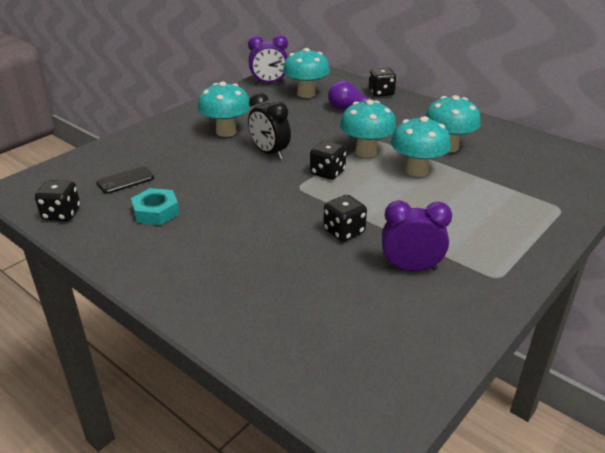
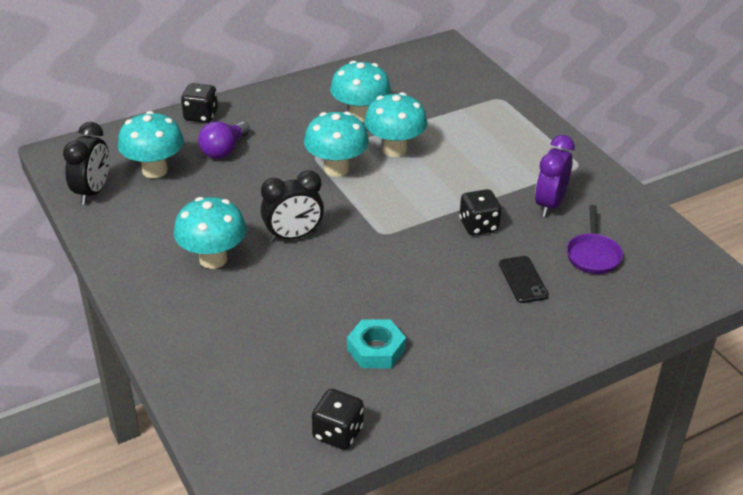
camera: 70 degrees left, 5 degrees up
(125, 180) = (287, 367): black phone -> black phone (523, 280)
(269, 83) = (93, 192): purple clock -> black clock
(327, 173) = (364, 206): black dice -> none
(348, 310) = (593, 255): none -> purple pan

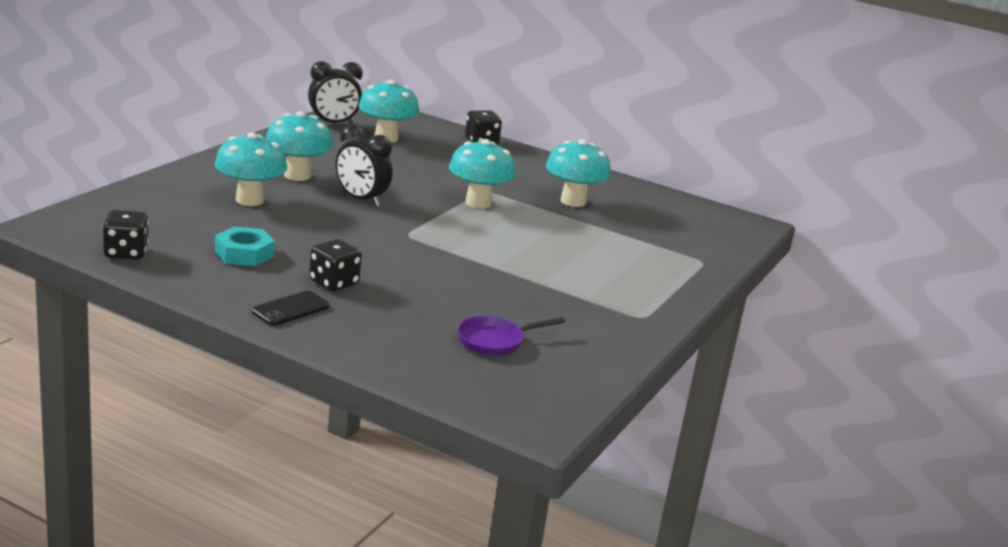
camera: 55 degrees right, 15 degrees down
(224, 150) = (445, 157): purple light bulb -> none
(394, 149) = (541, 223): turquoise mushroom -> turquoise mushroom (250, 200)
(478, 226) = (472, 276): black dice -> black dice (334, 283)
(523, 280) = (412, 308): black phone -> black phone (291, 309)
(549, 204) = (552, 308): purple clock -> none

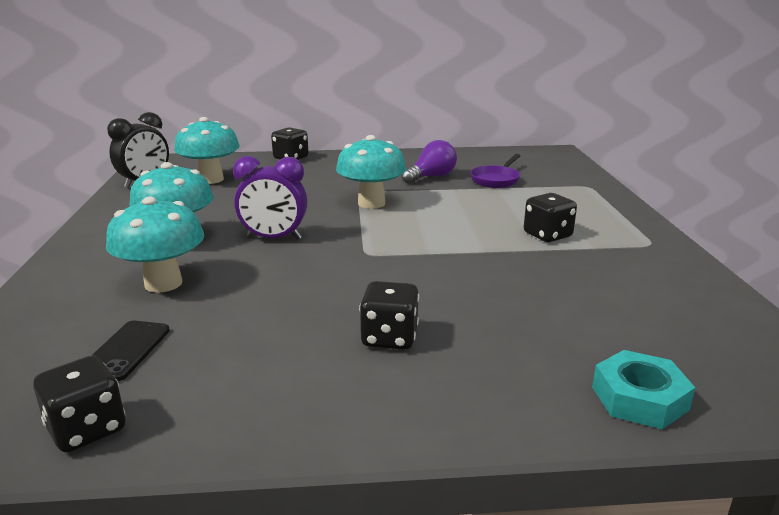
camera: 30 degrees left, 0 degrees up
(244, 254) = (245, 350): turquoise nut -> turquoise nut (639, 398)
(291, 309) = (402, 398): black phone -> black phone (126, 350)
(361, 200) = (274, 238): black clock -> purple clock
(495, 341) = (622, 324): purple pan -> purple pan (496, 180)
(570, 278) = (547, 235): none -> black dice
(573, 201) = (431, 177): turquoise mushroom -> purple light bulb

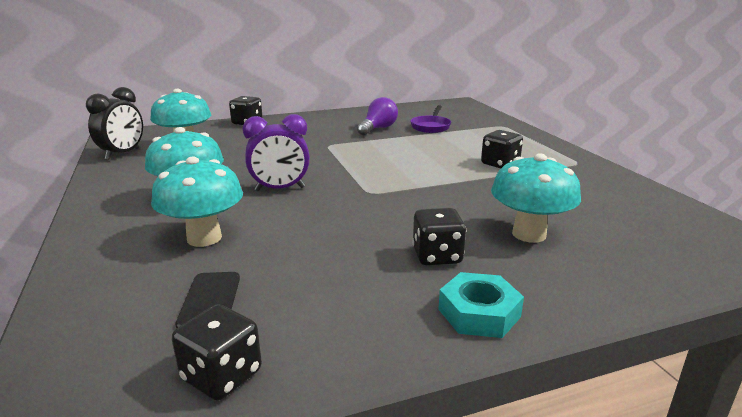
camera: 15 degrees left, 0 degrees up
(371, 203) = (344, 153): turquoise mushroom -> turquoise mushroom (529, 234)
(639, 398) = (652, 273): turquoise nut -> turquoise nut (479, 313)

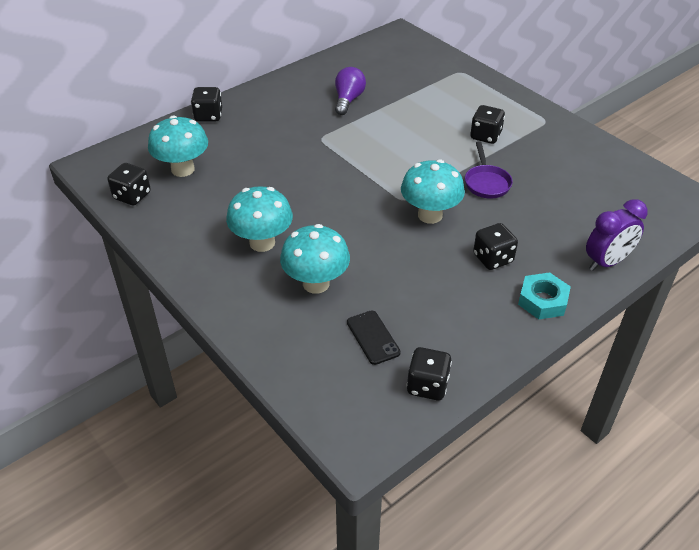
camera: 20 degrees left, 20 degrees up
(123, 154) = (132, 196): black clock -> black dice
(280, 189) = (326, 212): purple clock -> purple clock (607, 262)
(431, 127) = (396, 86): purple pan -> purple pan (486, 183)
(529, 234) = (543, 220): turquoise mushroom -> turquoise mushroom (430, 215)

